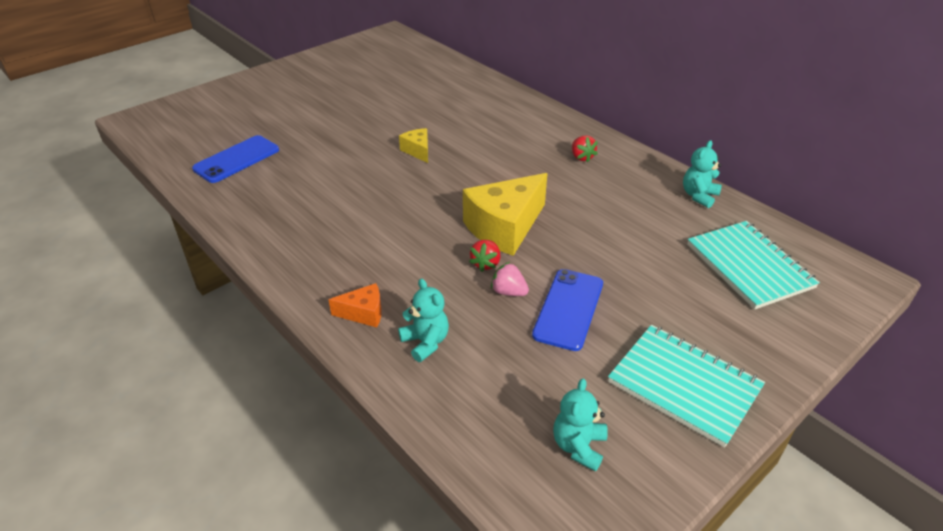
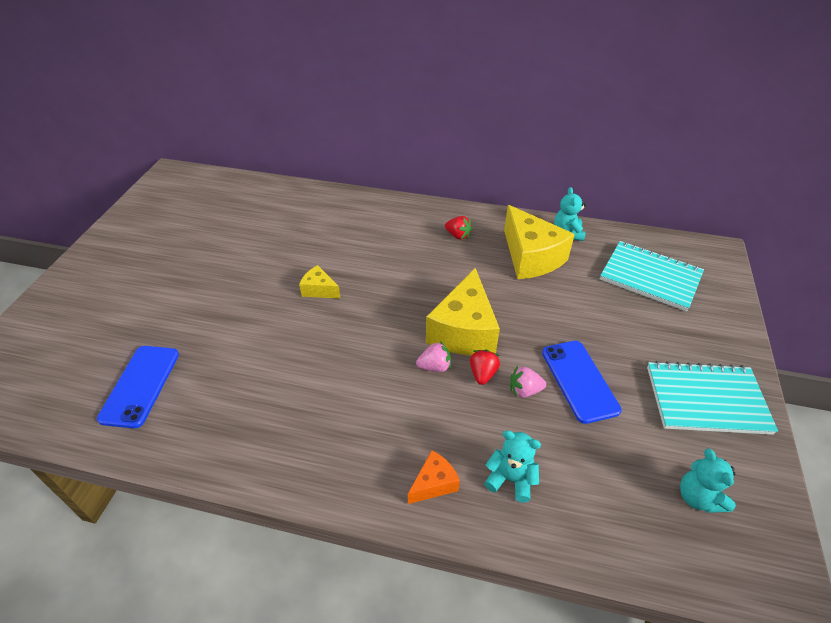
camera: 35 degrees left, 5 degrees up
(451, 240) = (434, 367): none -> pink strawberry
(486, 264) = (483, 374): red strawberry -> red strawberry turned 150 degrees counterclockwise
(635, 200) = (531, 257): none -> yellow cheese

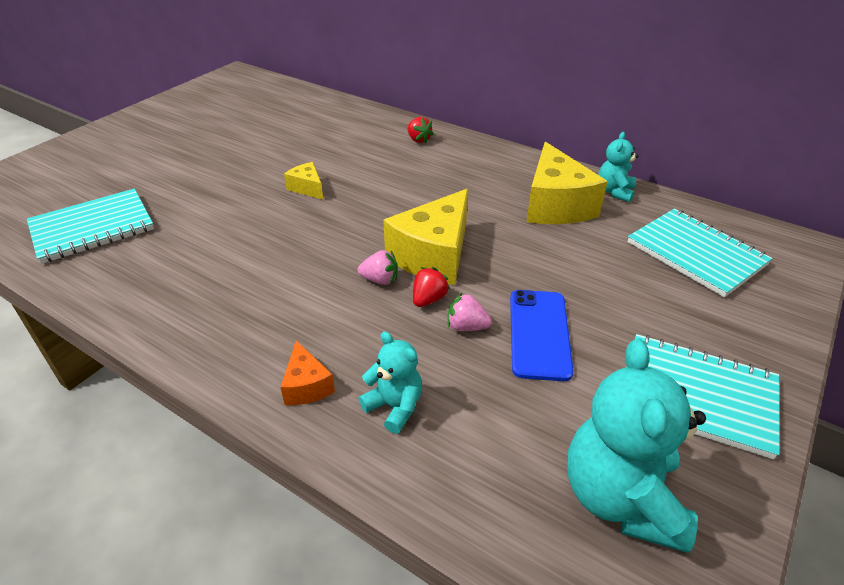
camera: 20 degrees right, 5 degrees down
(140, 385) = (92, 228): blue phone -> turquoise notebook
(434, 483) = (306, 385): orange cheese -> orange cheese turned 90 degrees clockwise
(458, 235) = (483, 170): red strawberry -> red strawberry (418, 140)
(698, 497) = (621, 497): turquoise teddy bear -> turquoise teddy bear, size x1.86

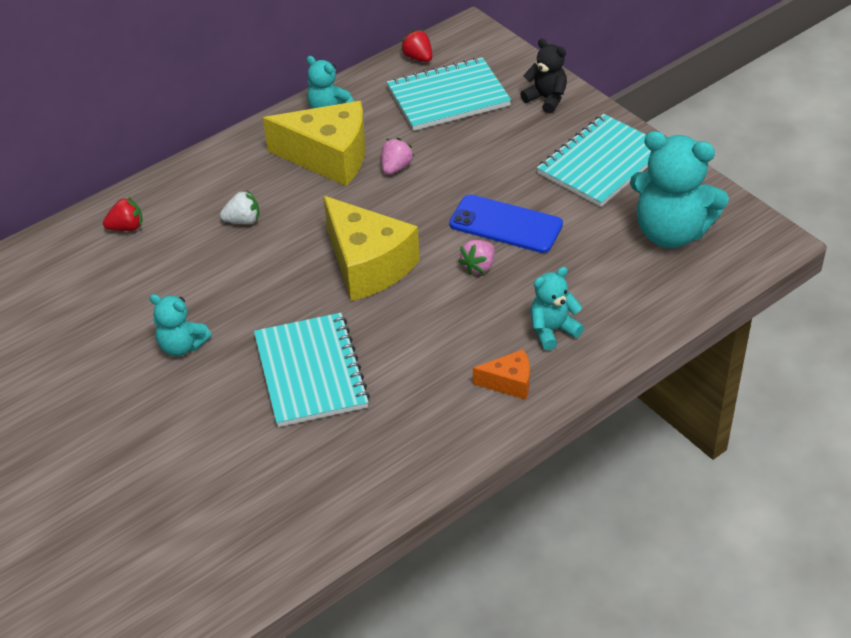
camera: 70 degrees left, 5 degrees up
(92, 228) = (158, 562): turquoise notebook -> turquoise notebook (310, 372)
(307, 188) = (182, 346): yellow cheese -> turquoise teddy bear
(380, 280) = (387, 311): pink strawberry -> pink strawberry (396, 167)
(428, 299) = (431, 283): red strawberry -> red strawberry (418, 58)
(453, 183) = (243, 220): none -> white strawberry
(763, 324) = (546, 99): none -> black teddy bear

